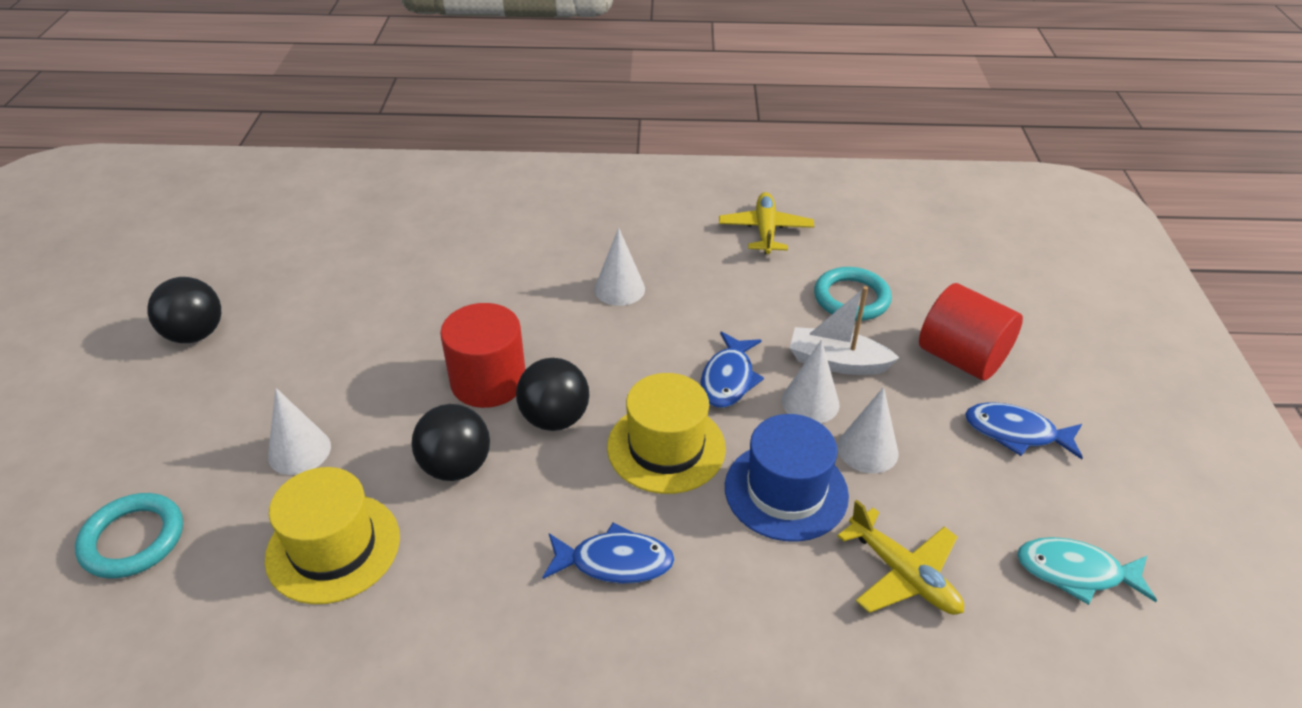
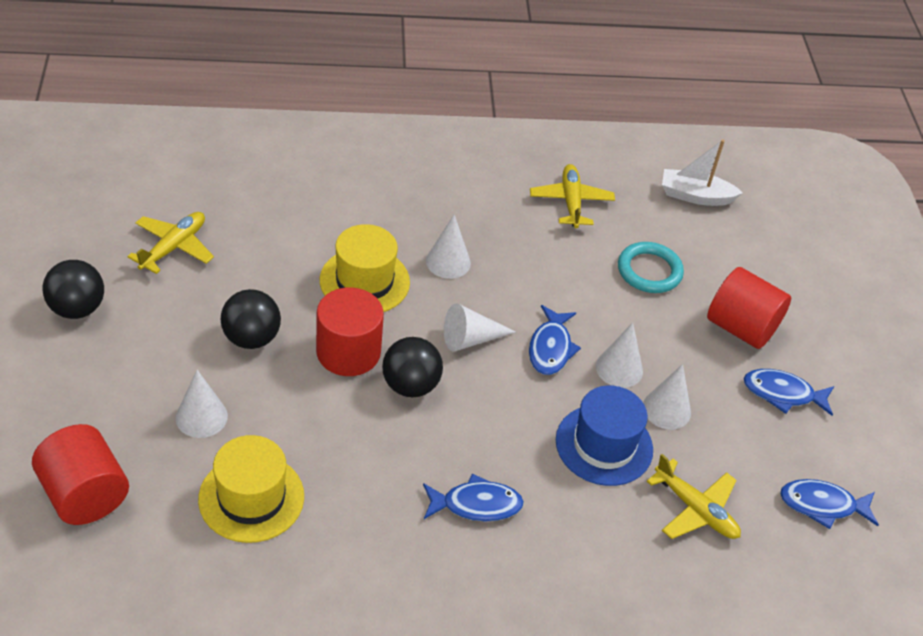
camera: 10 degrees left, 5 degrees up
(133, 539) = (85, 494): turquoise ring -> red cylinder
(319, 275) = (173, 247): none -> yellow plane
(456, 467) = (336, 429): black ball -> black ball (251, 338)
(634, 368) = (471, 339): none -> white cone
(666, 447) = (505, 409): yellow hat -> yellow hat (364, 281)
(837, 362) = (639, 332): white boat -> white boat (695, 196)
(1075, 572) = (822, 505): turquoise fish -> blue fish

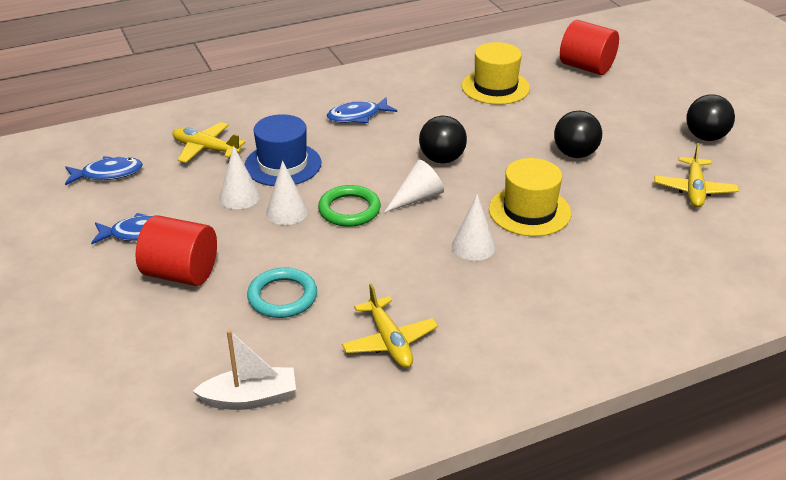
camera: 165 degrees right, 10 degrees down
(201, 417) = (561, 110): white cone -> none
(348, 352) = (501, 165): red cylinder -> none
(550, 348) = (349, 210): blue fish -> green ring

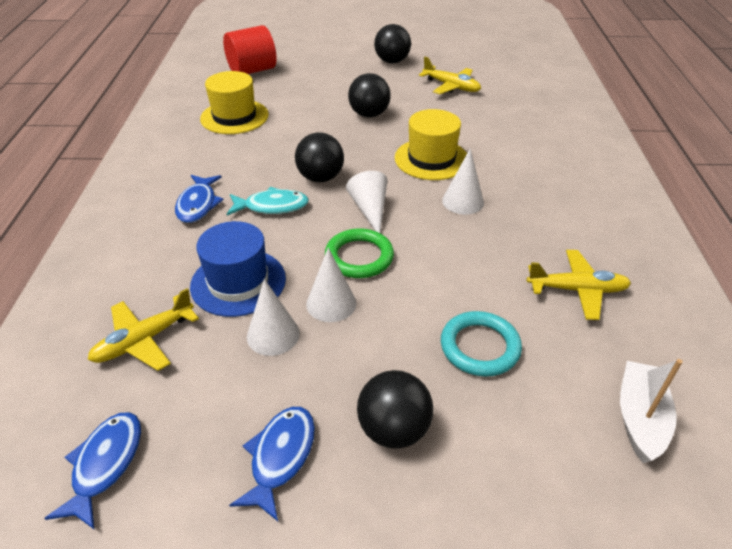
camera: 65 degrees left, 5 degrees up
(181, 273) = (393, 429): red cylinder -> black ball
(382, 149) = (272, 206): none -> turquoise fish

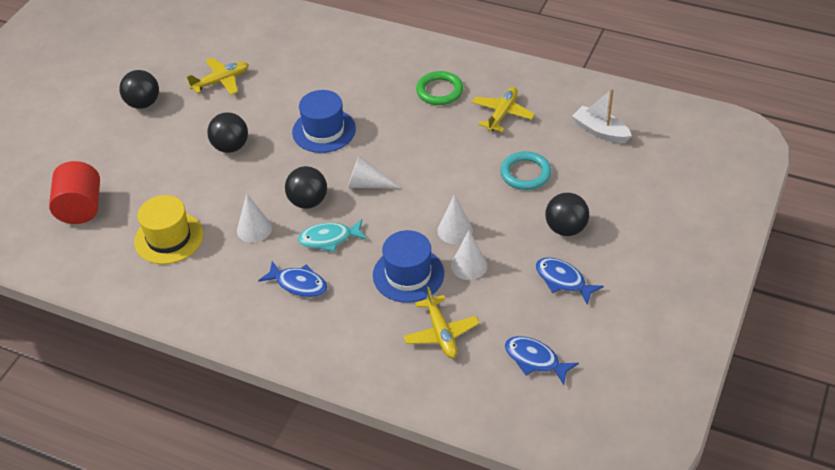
camera: 65 degrees left, 5 degrees up
(272, 206) = (329, 239): turquoise fish -> turquoise fish turned 120 degrees counterclockwise
(359, 257) = (417, 204): green ring -> green ring (439, 91)
(431, 159) = (324, 130): yellow hat -> blue hat
(463, 201) = (387, 132): white cone -> white cone (254, 229)

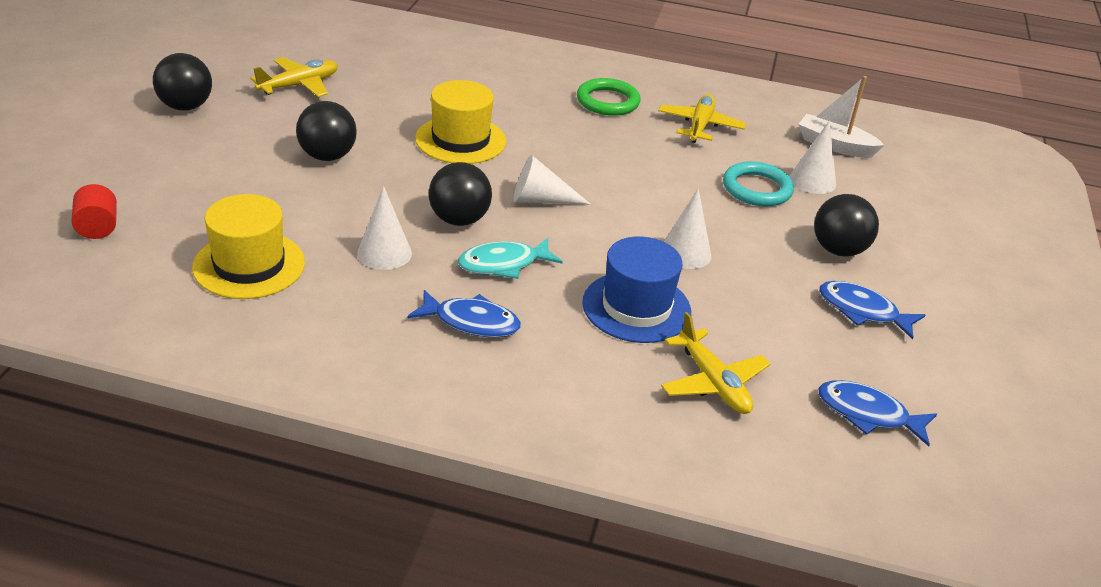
camera: 15 degrees left, 10 degrees down
(81, 208) = (98, 228): red cylinder -> red cylinder, size x0.56
(324, 130) = (460, 140): blue hat -> yellow hat
(469, 265) = (721, 295): white cone -> white cone (812, 180)

